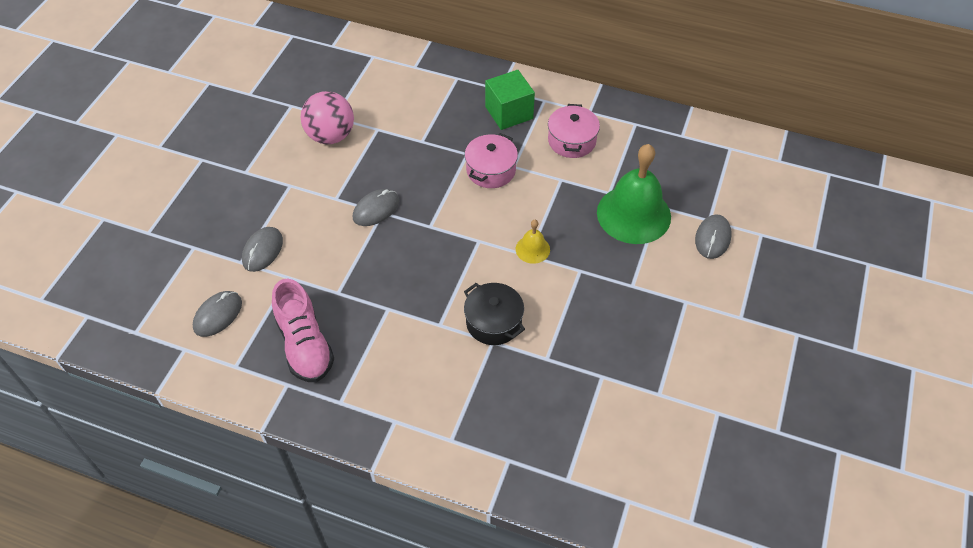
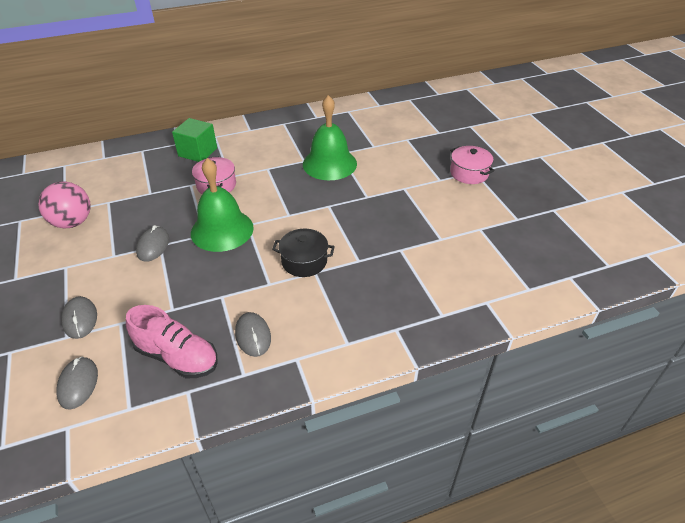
camera: 40 degrees left, 10 degrees down
(450, 231) = (222, 230): none -> green bell
(532, 249) = (287, 210): yellow bell -> none
(572, 141) = (254, 147): pink pot -> pink pot (469, 173)
(712, 238) = (385, 153): grey mouse -> grey mouse (253, 336)

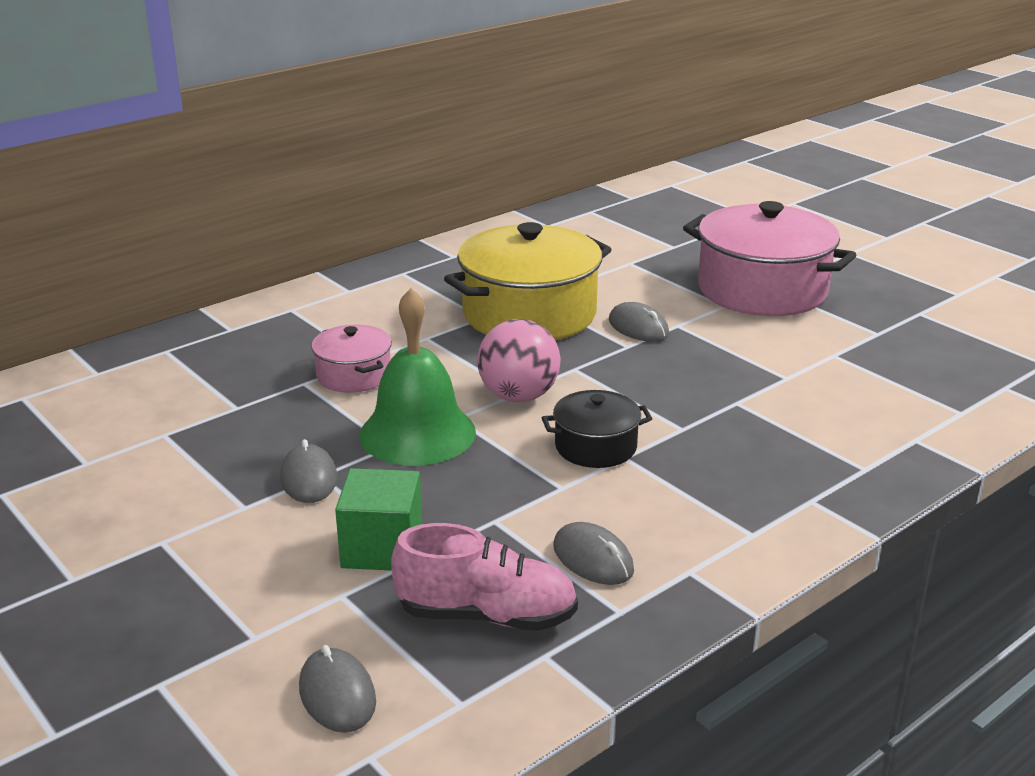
camera: 20 degrees left, 15 degrees down
(73, 222) = (118, 476): pink ball -> pink ball (518, 396)
(80, 319) = (259, 606): grey mouse -> grey mouse (638, 327)
(198, 152) = (278, 335): green cube -> green cube (382, 548)
(329, 164) = (529, 314): green bell -> yellow pot
(469, 173) = (762, 290): pink pot -> pink pot, size x1.97

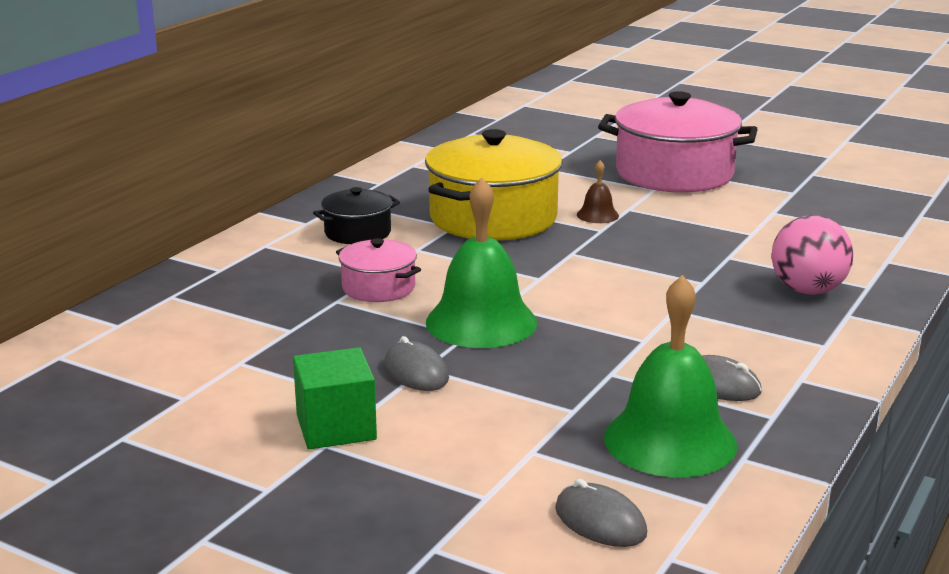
camera: 20 degrees left, 5 degrees down
(382, 548) = (534, 411): green cube -> green cube (336, 427)
(487, 615) = (670, 440): pink shoe -> green bell
(518, 396) = (543, 280): pink ball -> pink ball (807, 291)
(595, 447) = (644, 306): black pot -> black pot (358, 232)
(638, 327) = (597, 215): grey mouse -> brown bell

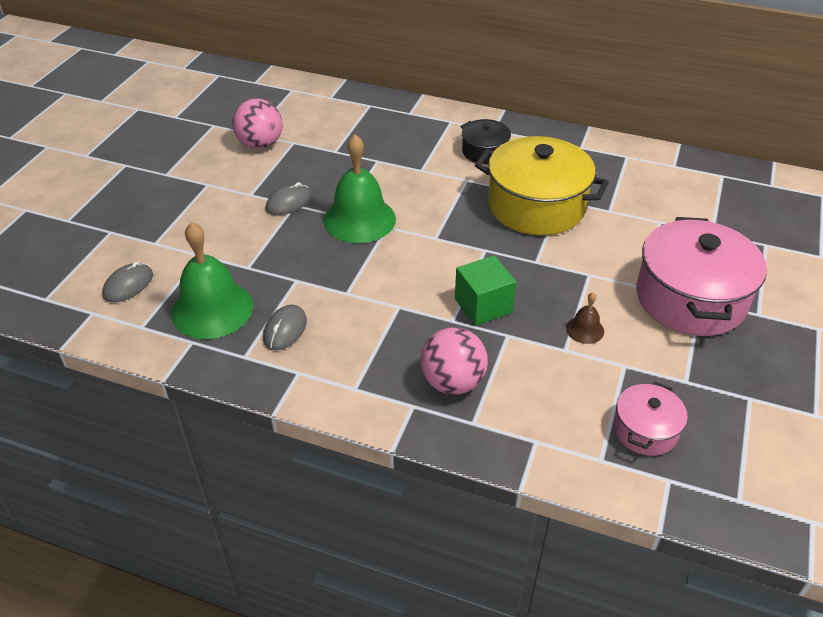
camera: 80 degrees right, 20 degrees up
(226, 391) = (260, 144): none -> pink ball
(336, 427) = (224, 184): green cube -> green cube (483, 305)
(378, 288) = (400, 173): pink pot -> pink pot (645, 430)
(597, 215) = (566, 258): brown bell -> brown bell (585, 329)

